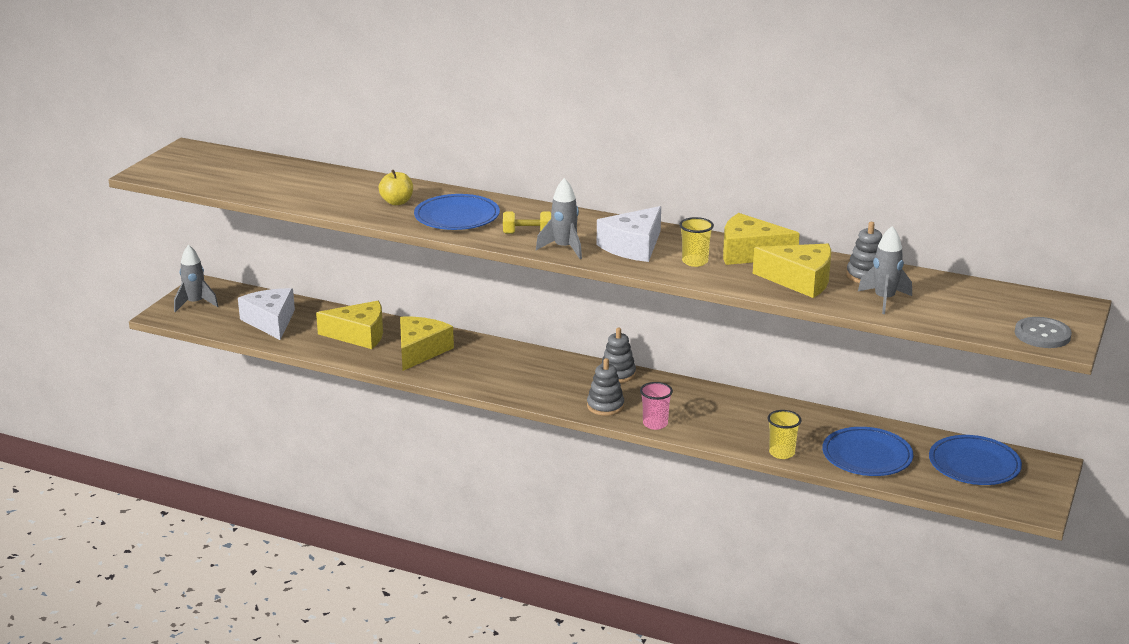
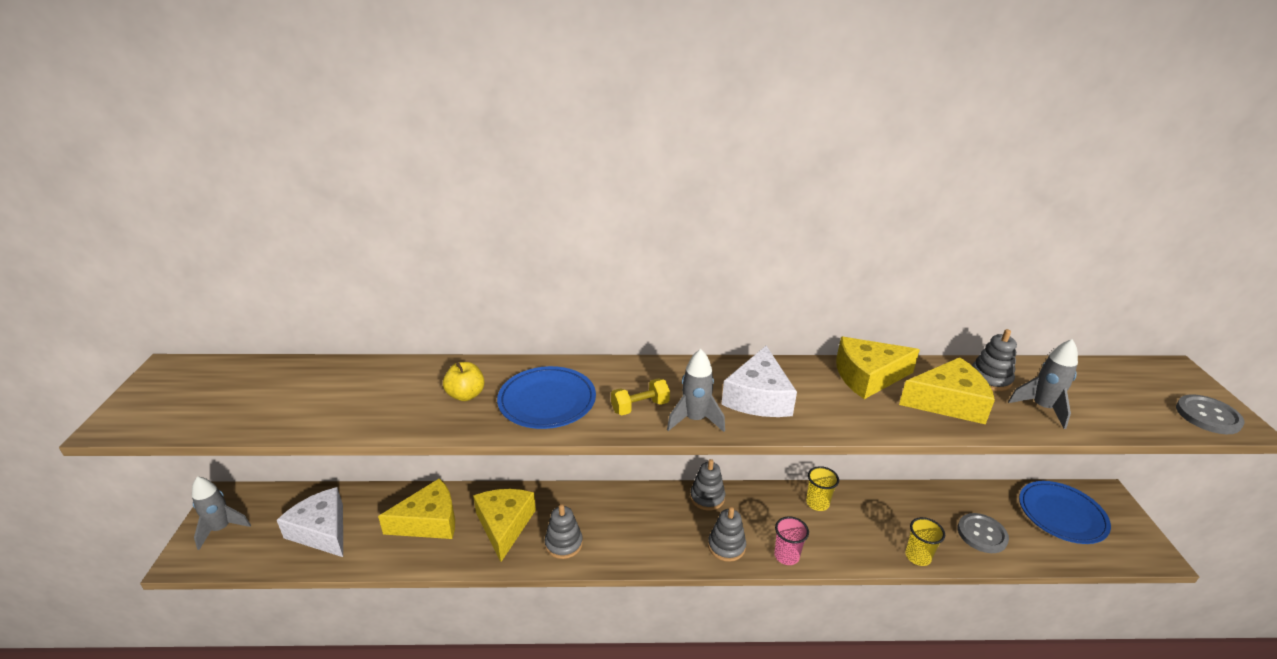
camera: 25 degrees left, 5 degrees up
(462, 372) = (563, 543): none -> grey stacking toy
(695, 261) = (833, 403): yellow cup -> yellow cup (817, 503)
(867, 456) = (982, 534): blue plate -> grey button

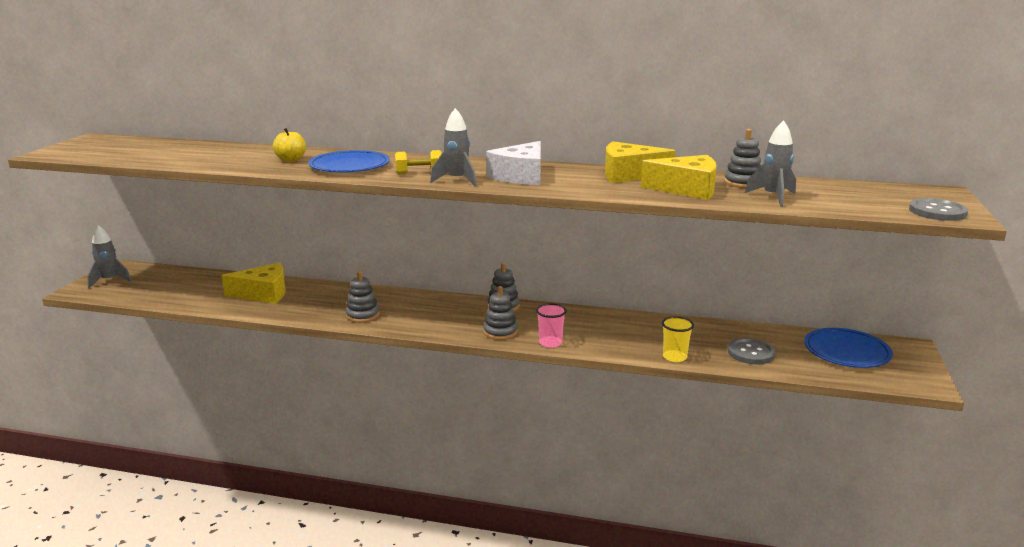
camera: 15 degrees right, 10 degrees down
(322, 531) = (180, 289): white cheese -> none
(504, 525) = (321, 301): yellow cheese -> none
(817, 503) = (603, 319): yellow cup -> none

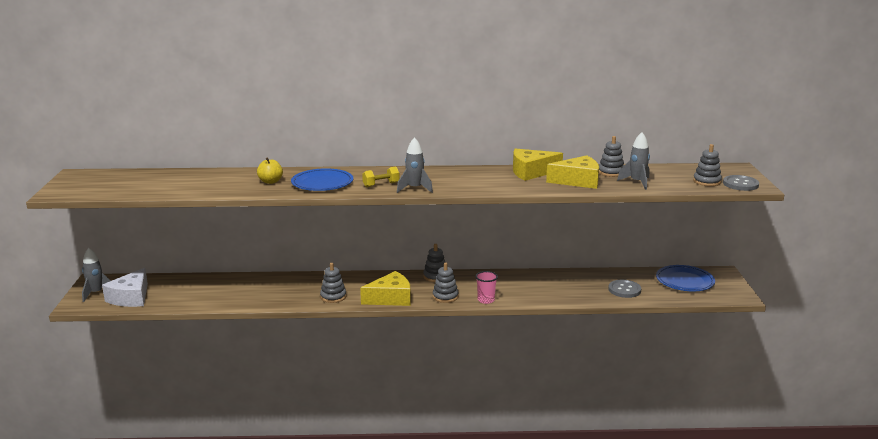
camera: 15 degrees left, 0 degrees up
(263, 293) = (239, 289): yellow cheese -> yellow cheese (391, 298)
(521, 176) = (457, 180): white cheese -> white cheese (131, 297)
(674, 357) = (576, 299): yellow cup -> none
(883, 204) = (707, 181): none -> grey stacking toy

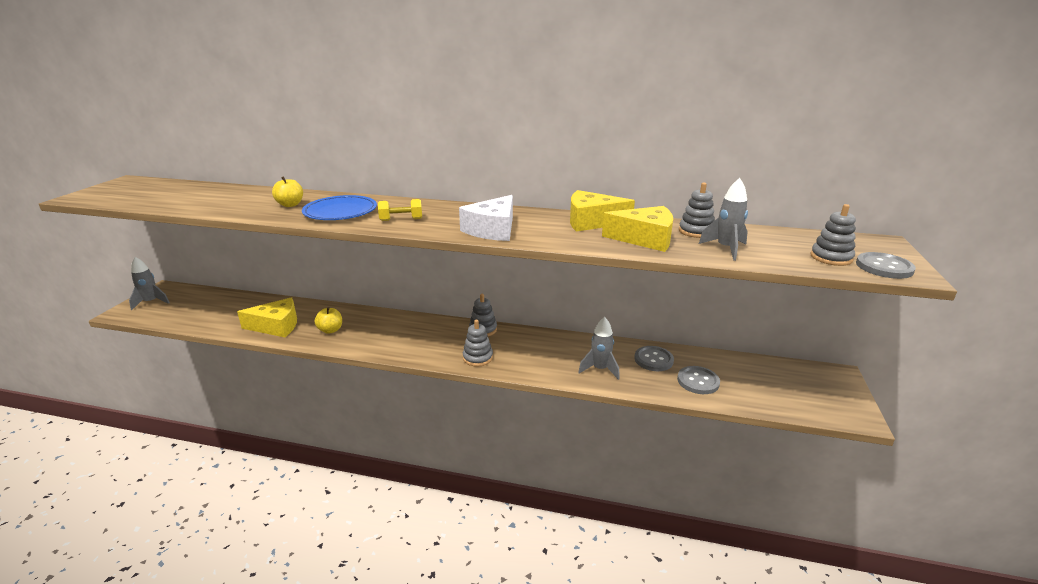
camera: 15 degrees right, 5 degrees up
(131, 297) = (175, 311): white cheese -> white cheese (492, 230)
(300, 293) = (330, 330): none -> yellow apple
(333, 297) = (360, 339): grey stacking toy -> none
(391, 298) = (417, 351): yellow cheese -> yellow cheese (276, 326)
(415, 189) = (434, 228): grey rocket -> grey rocket (600, 369)
(486, 300) = (521, 370): pink cup -> none
(585, 280) = (653, 360): none -> grey button
(684, 281) = (783, 380): blue plate -> none

